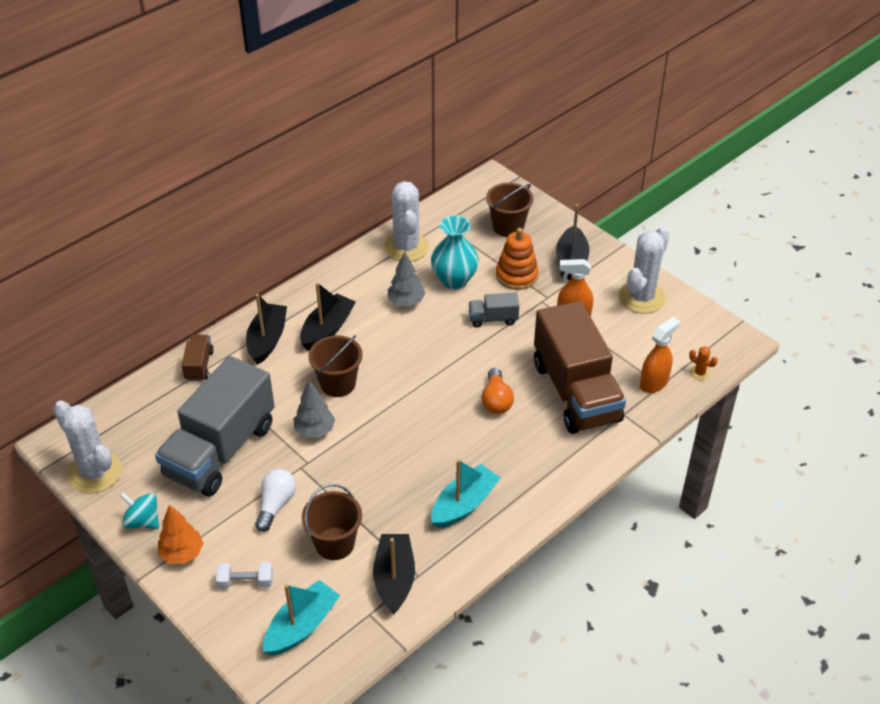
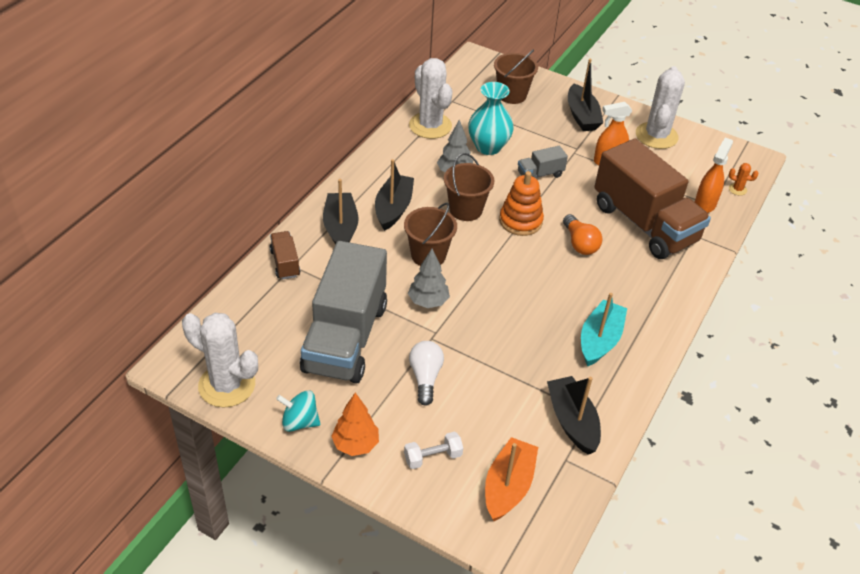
camera: 20 degrees left, 0 degrees up
(302, 626) = (508, 486): turquoise boat -> orange boat
(334, 543) = (500, 401): brown bucket -> brown bucket (466, 209)
(516, 275) = (541, 134): orange stacking toy -> orange stacking toy (520, 221)

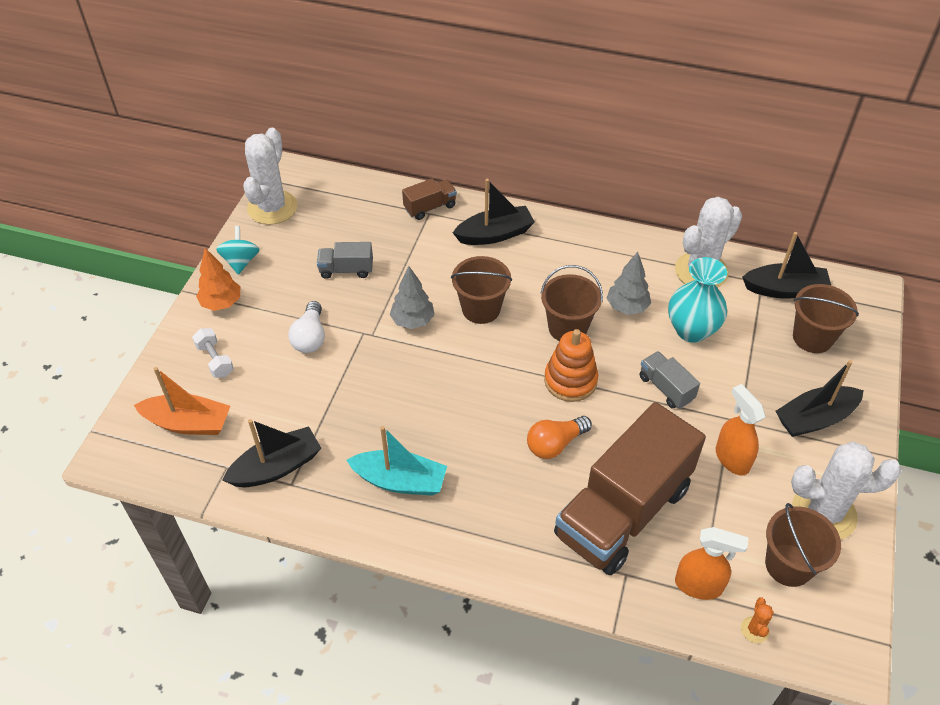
camera: 80 degrees right, 5 degrees up
(345, 338) = (346, 270): grey truck -> grey truck, size x0.42
(393, 208) = (542, 268): black boat -> black boat (785, 289)
(425, 377) = (310, 337): white light bulb -> white light bulb turned 105 degrees clockwise
(693, 162) = (788, 565): none -> brown bucket

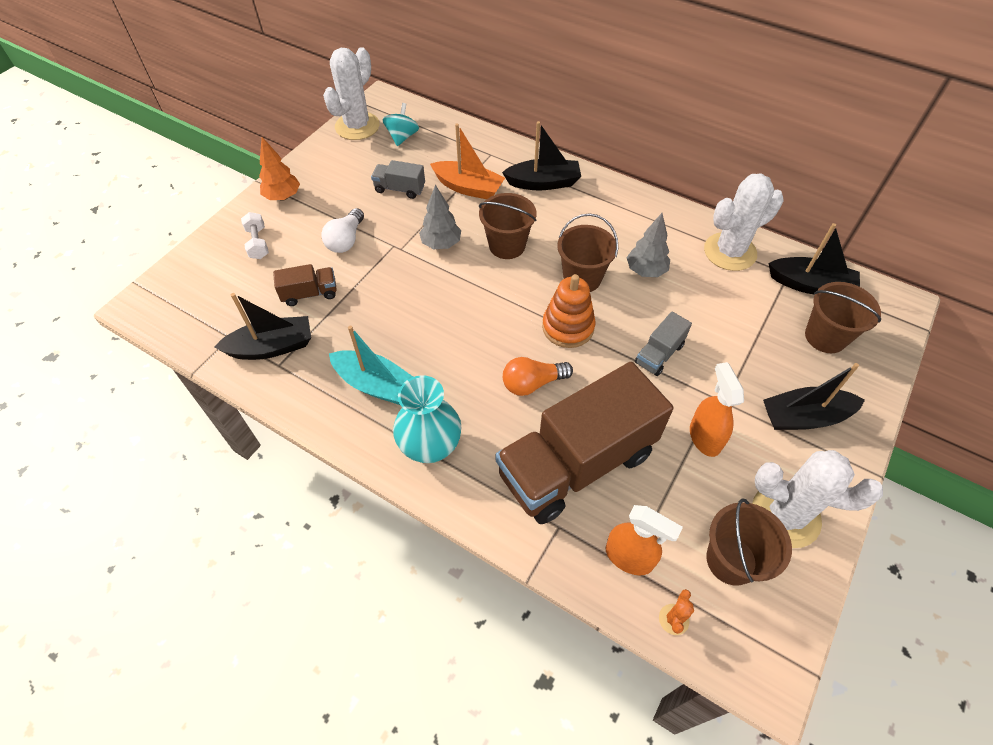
camera: 15 degrees right, 5 degrees up
(188, 423) = (213, 292): orange boat -> orange boat (468, 188)
(241, 261) = (313, 165): turquoise spinning top -> turquoise spinning top (402, 137)
(430, 207) = (493, 149): brown truck -> brown truck (310, 294)
(666, 388) = (659, 354): grey truck -> grey truck turned 120 degrees counterclockwise
(691, 330) = (702, 304): turquoise vase -> turquoise vase (430, 446)

